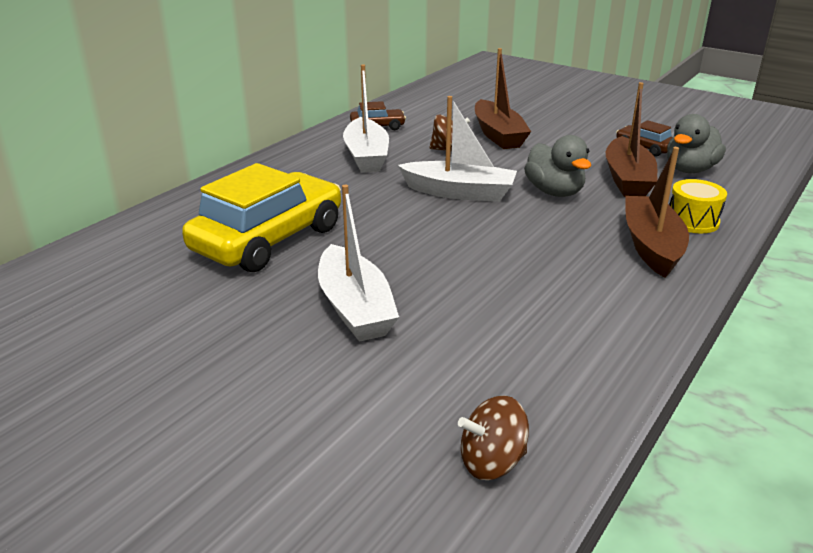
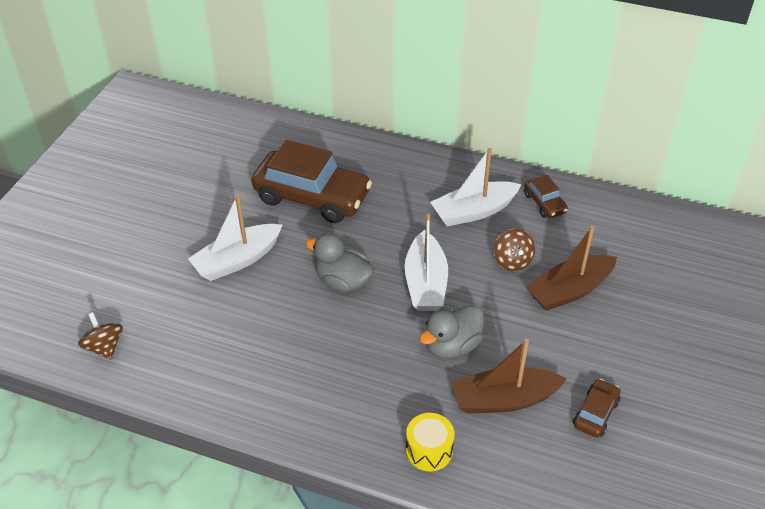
camera: 75 degrees right, 15 degrees up
(268, 239) = (312, 197): yellow car -> brown car
(651, 246) = (370, 418): brown boat -> none
(690, 170) = (552, 453): grey duck -> grey duck (343, 282)

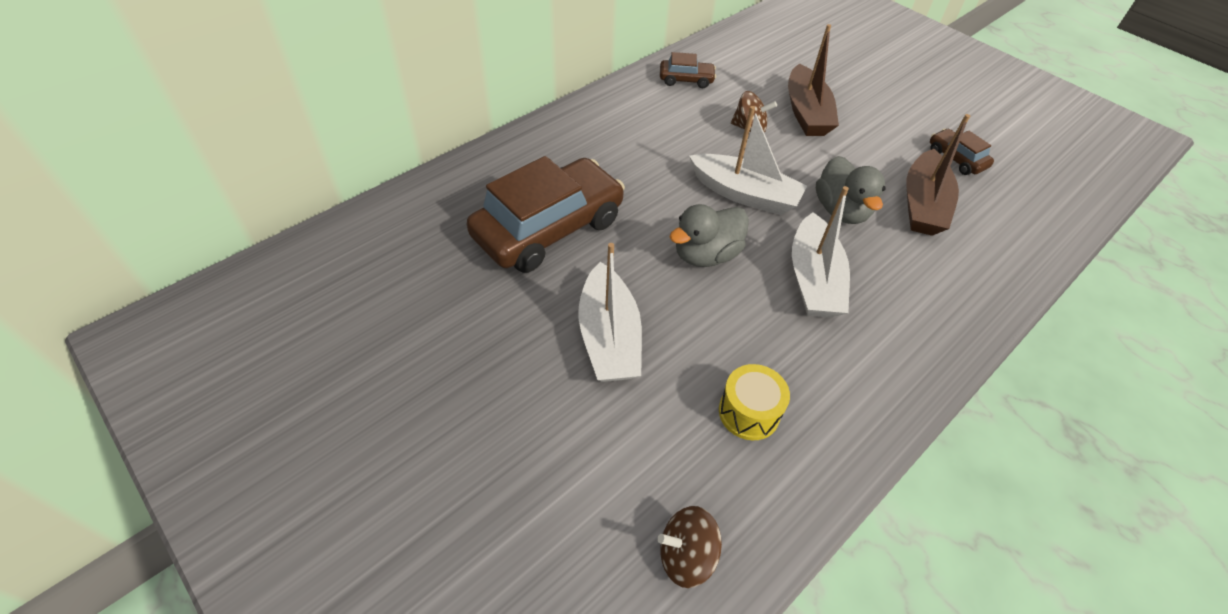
camera: 65 degrees left, 5 degrees up
(429, 450) = (971, 280): yellow drum -> yellow drum (749, 412)
(474, 211) = (665, 123): white boat -> white boat (813, 279)

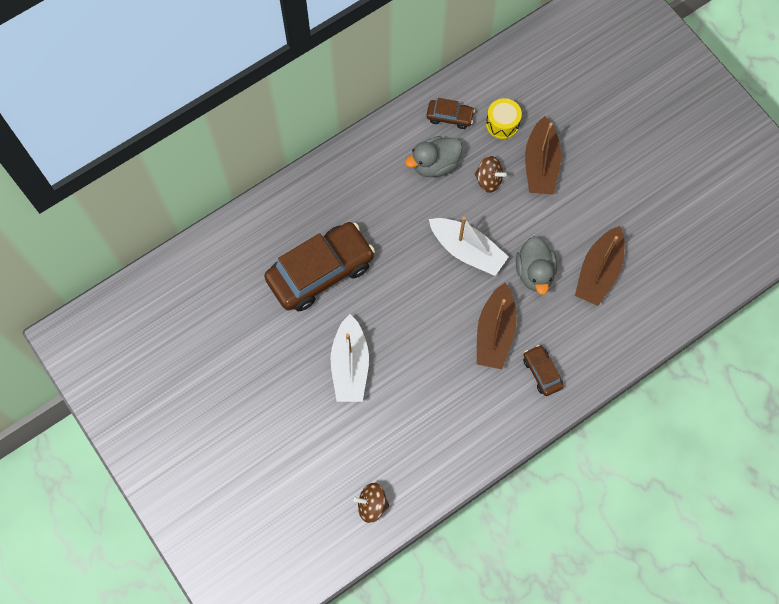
camera: 10 degrees right, 20 degrees up
(706, 255) = (426, 304): grey duck -> grey duck (434, 164)
(749, 412) = (426, 426): yellow drum -> yellow drum (502, 124)
(813, 279) = (495, 332): white boat -> brown boat
(956, 159) = (645, 226): brown car -> brown car (542, 372)

